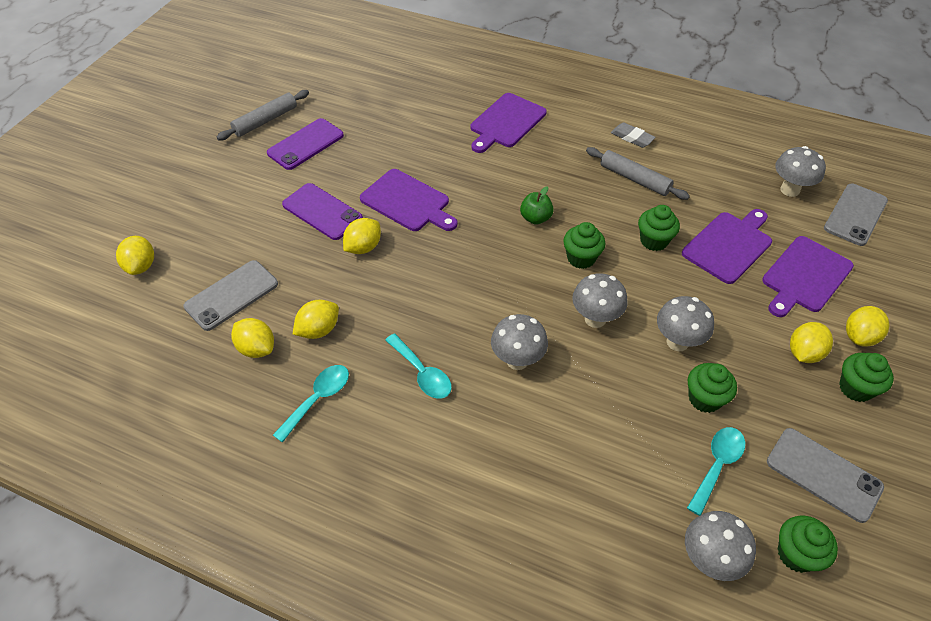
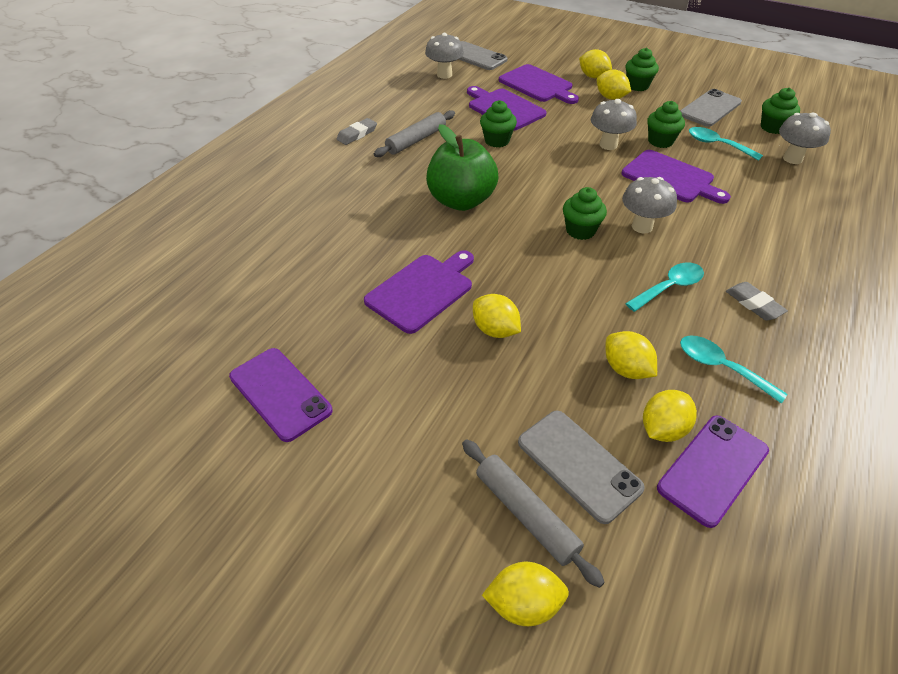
camera: 85 degrees left, 5 degrees down
(265, 120) = (200, 449): grey rolling pin -> grey rolling pin (526, 514)
(322, 211) = (427, 371): purple phone -> purple phone (713, 469)
(401, 443) = (754, 304): none -> grey eraser
(506, 122) = (303, 208): purple cutting board -> purple cutting board (671, 178)
(535, 218) = (461, 201): green apple -> green apple, size x2.06
(581, 258) = (516, 180): green cupcake -> green cupcake (580, 230)
(595, 319) = (588, 180): grey mushroom -> none

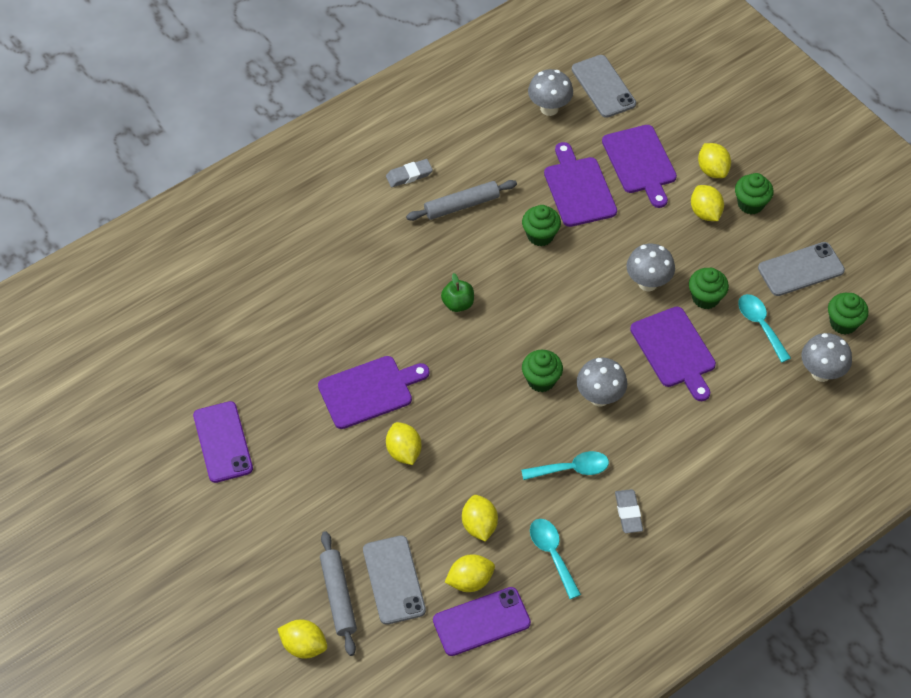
camera: 25 degrees right, 10 degrees up
(461, 201) = (458, 304): green apple -> green apple, size x0.49

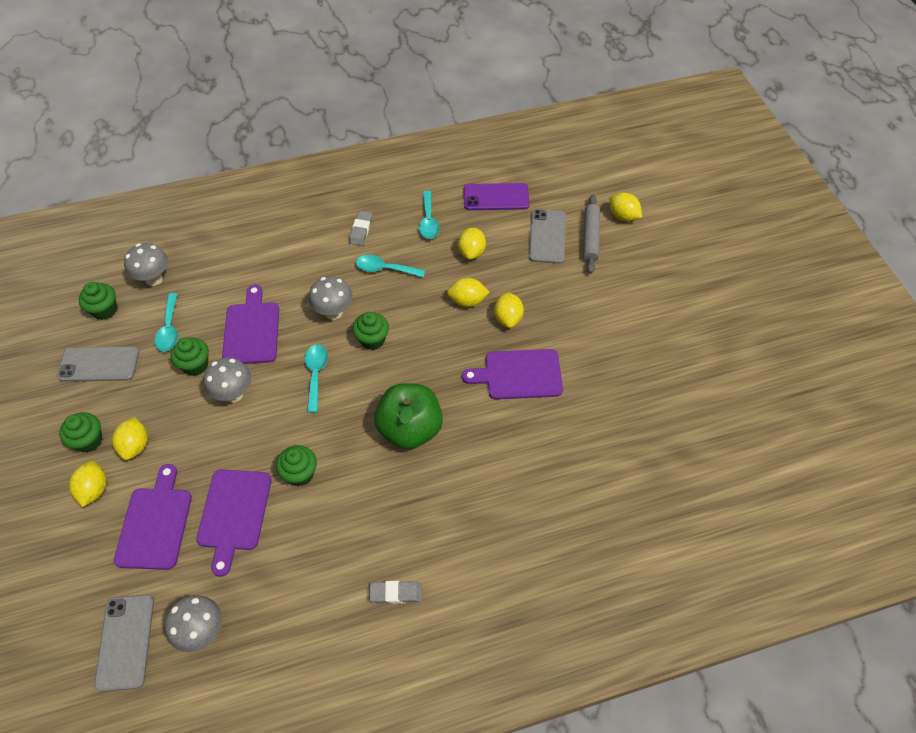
camera: 160 degrees left, 0 degrees up
(223, 442) = (656, 370): purple phone -> none
(458, 304) = (410, 429): green apple -> green apple, size x2.06
(461, 205) = (358, 535): grey rolling pin -> none
(470, 581) = (493, 221): yellow lemon -> yellow lemon (467, 301)
(579, 326) = (316, 375): none -> turquoise spoon

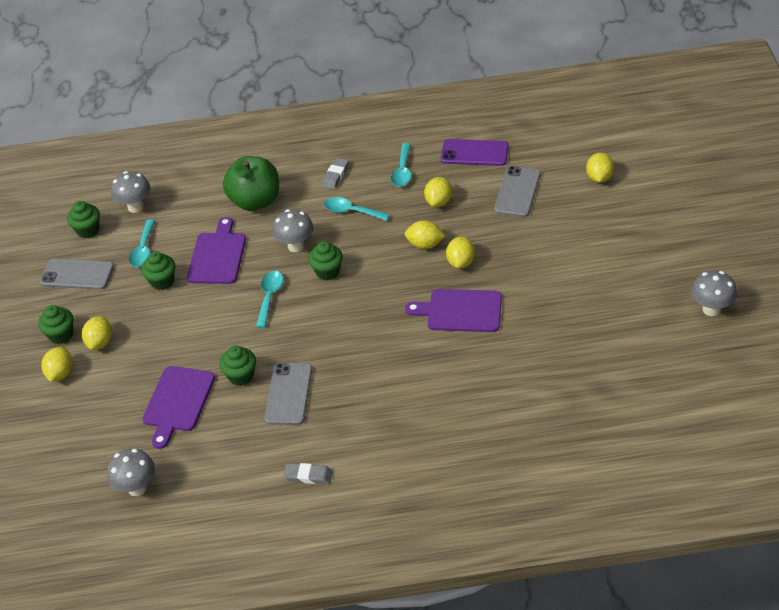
camera: 15 degrees right, 10 degrees down
(125, 642) = (72, 489): grey phone -> grey phone (289, 394)
(155, 523) = (109, 404): purple cutting board -> none
(234, 394) = (193, 307): grey mushroom -> grey mushroom (711, 309)
(410, 429) = (347, 348): green apple -> green apple (255, 201)
(590, 238) = (561, 195): grey rolling pin -> none
(623, 216) = (599, 177): yellow lemon -> yellow lemon turned 45 degrees clockwise

